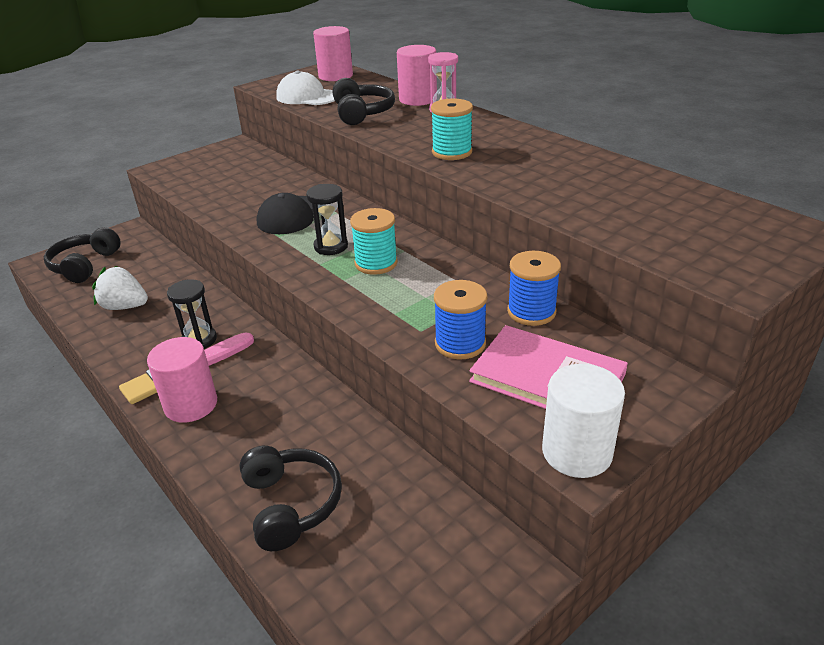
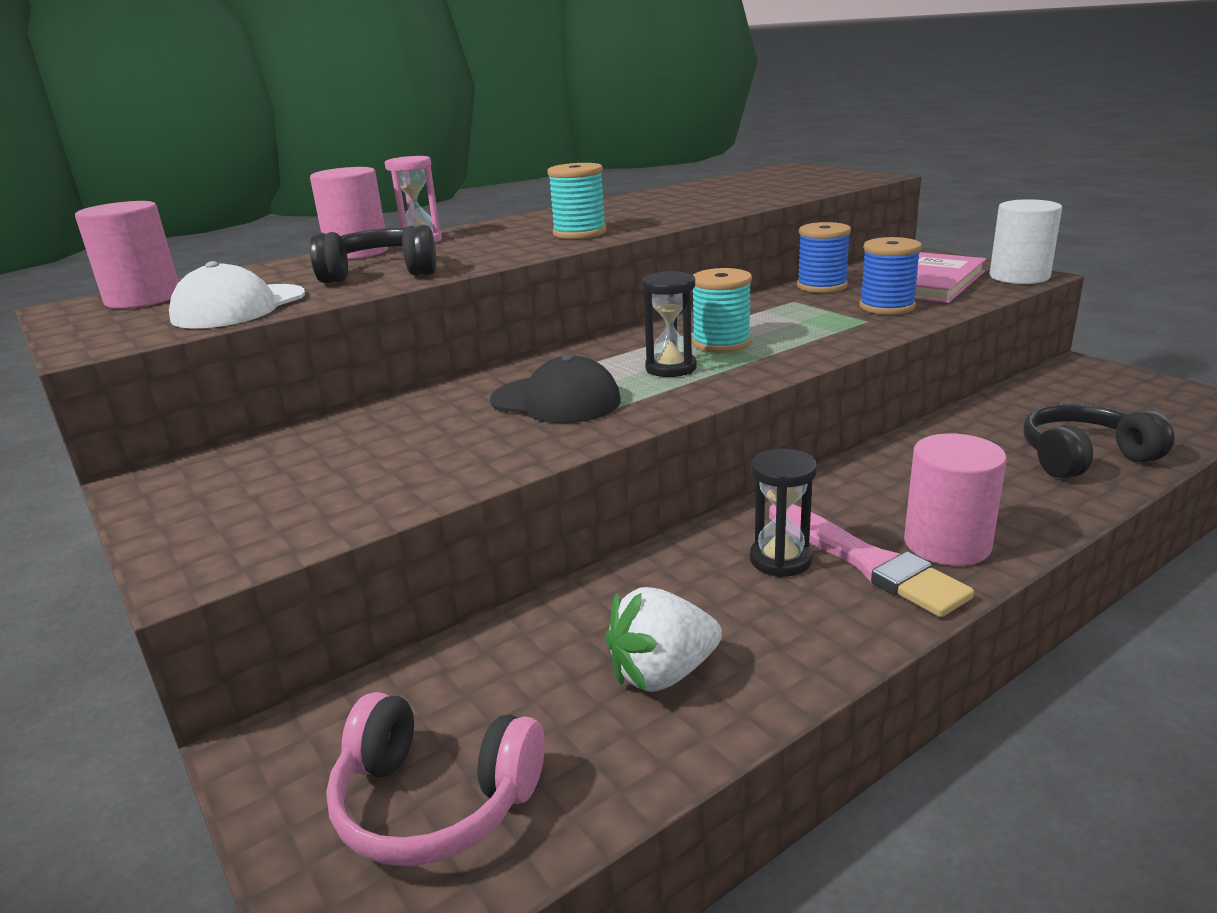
camera: 85 degrees left, 10 degrees down
(85, 265) = (434, 801): black headphones -> pink headphones
(125, 306) = (662, 673): white strawberry -> white strawberry turned 45 degrees clockwise

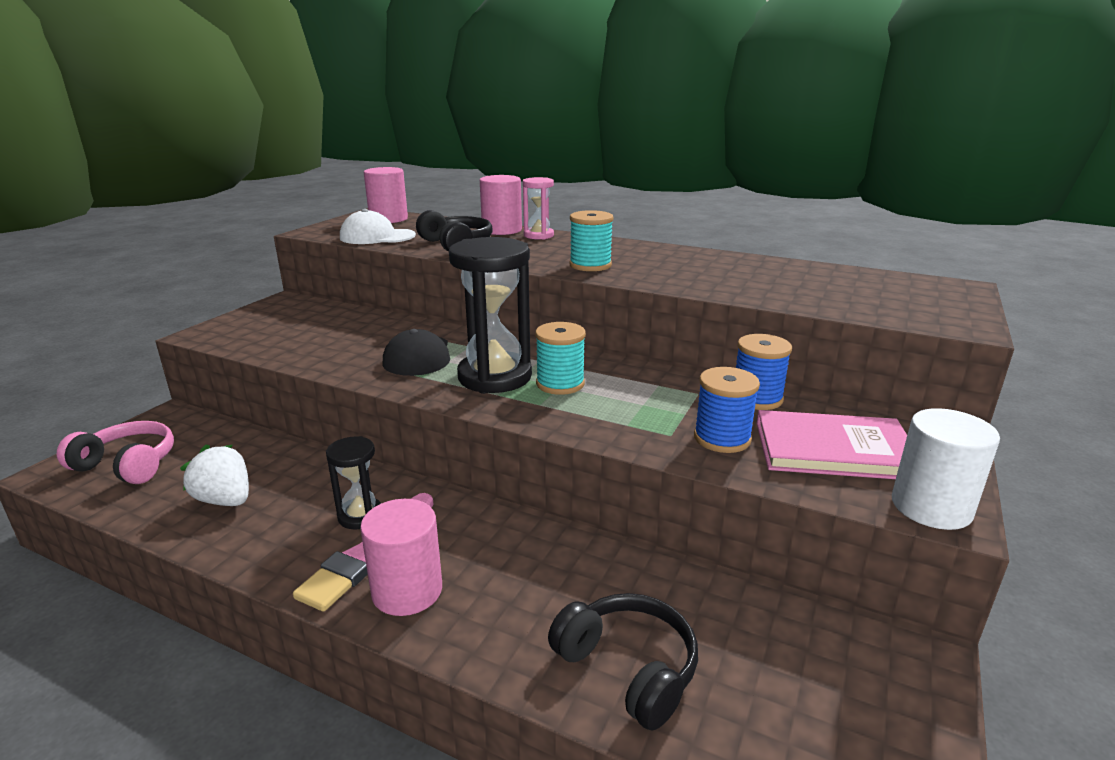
camera: 60 degrees right, 0 degrees up
(434, 801) = (127, 465): pink headphones -> pink headphones turned 120 degrees clockwise
(671, 368) = (495, 377): black hourglass -> black hourglass, size x1.88

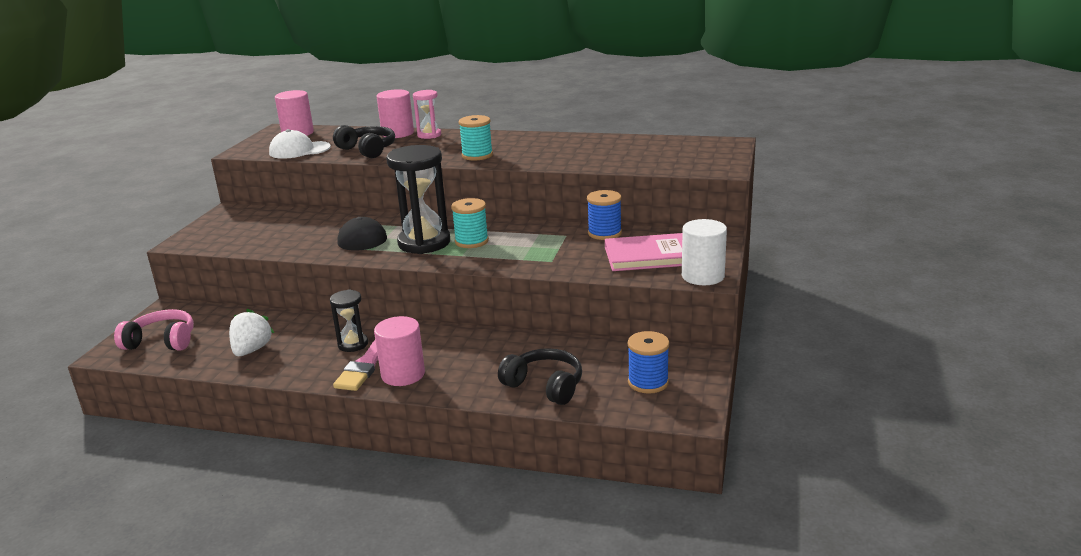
camera: 10 degrees left, 0 degrees up
(225, 500) = (252, 350): white strawberry -> white strawberry turned 75 degrees clockwise
(722, 438) = (583, 258): blue spool -> blue spool (648, 382)

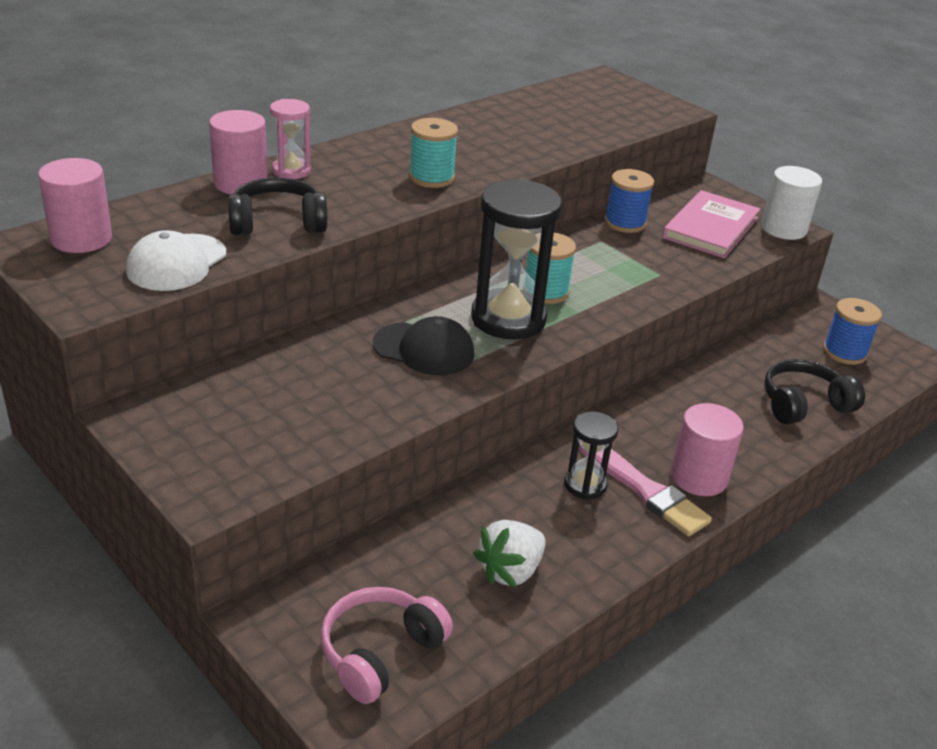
camera: 60 degrees left, 10 degrees up
(252, 350) = (510, 571): white strawberry -> white strawberry turned 90 degrees counterclockwise

